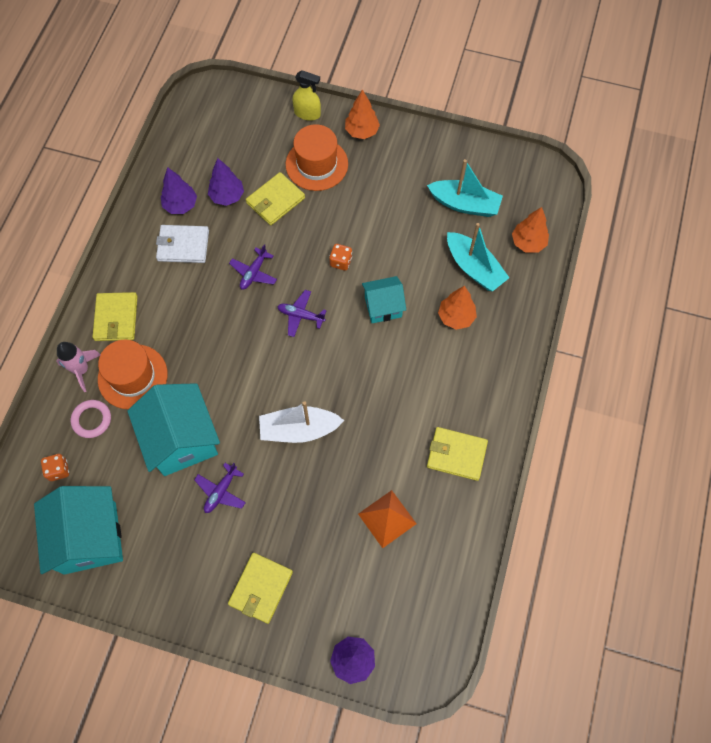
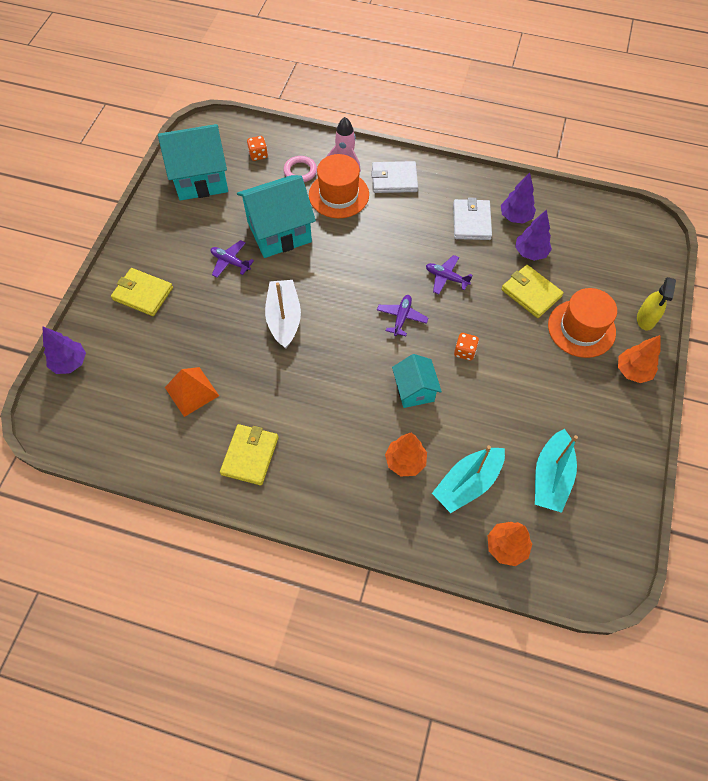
camera: 90 degrees right, 5 degrees down
(116, 318) = (394, 179): yellow wallet -> white wallet

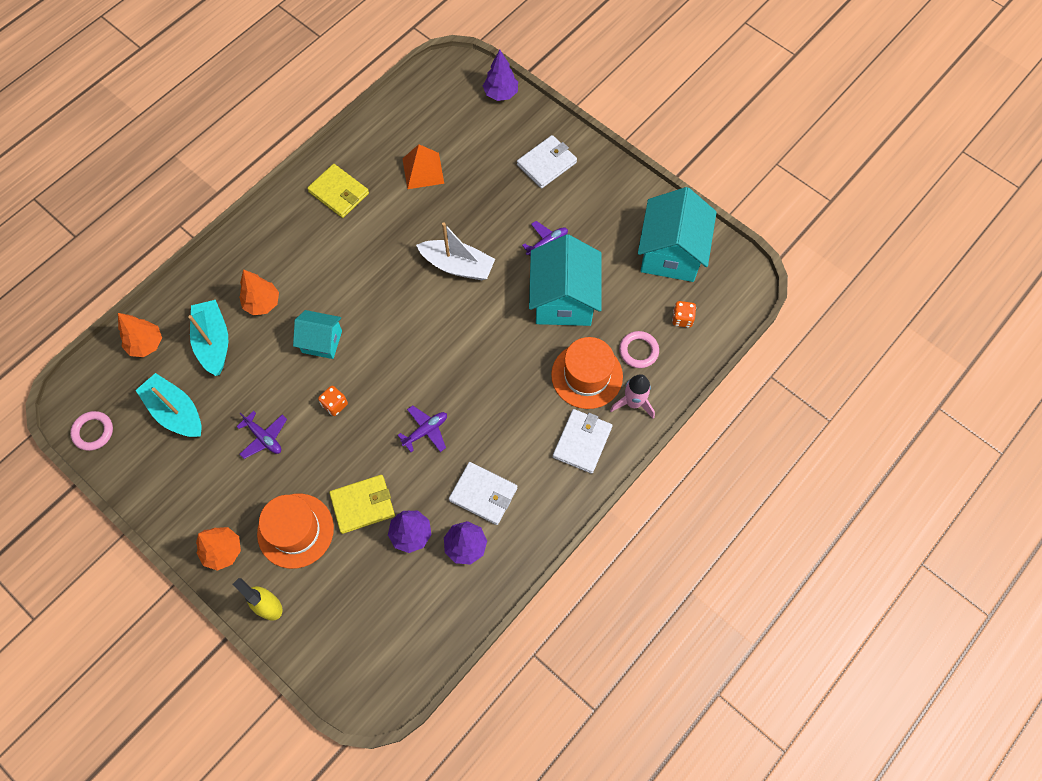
camera: 115 degrees right, 5 degrees up
(143, 294) = (546, 163): yellow wallet -> white wallet
(401, 317) = (403, 366): purple plane -> purple plane (264, 437)
(616, 541) = (93, 432): none -> pink ring

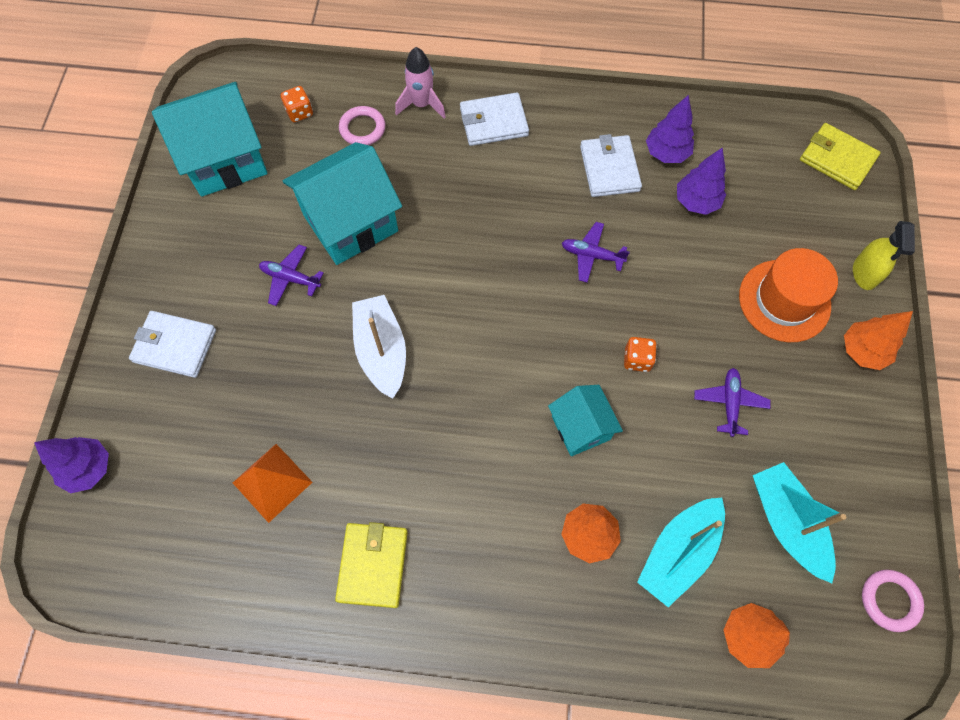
camera: 125 degrees left, 0 degrees up
(176, 412) = (787, 523): turquoise boat -> turquoise boat turned 150 degrees clockwise
(362, 505) = (708, 260): yellow wallet -> yellow wallet (837, 159)
(587, 375) = (422, 155): orange hat -> none

